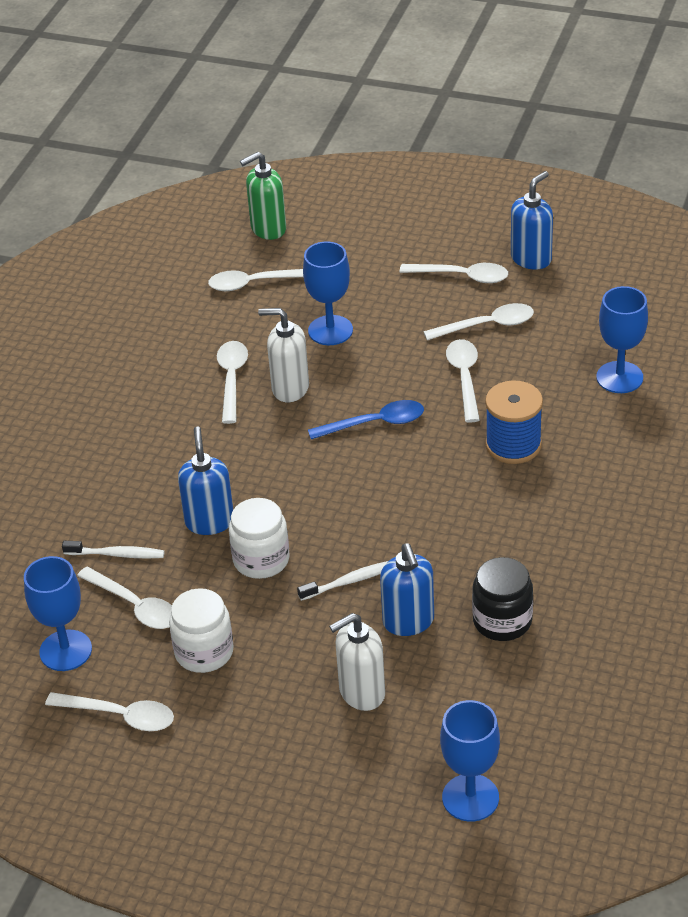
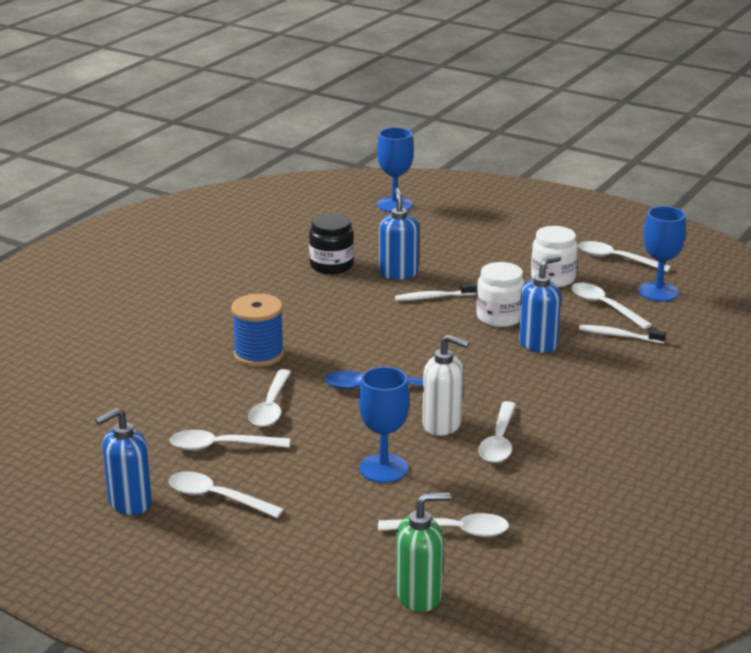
camera: 170 degrees left, 15 degrees down
(209, 521) = (538, 344): blue soap dispenser -> blue soap dispenser turned 135 degrees counterclockwise
(361, 692) = (445, 248): white soap dispenser -> none
(619, 377) = (130, 385): blue goblet -> none

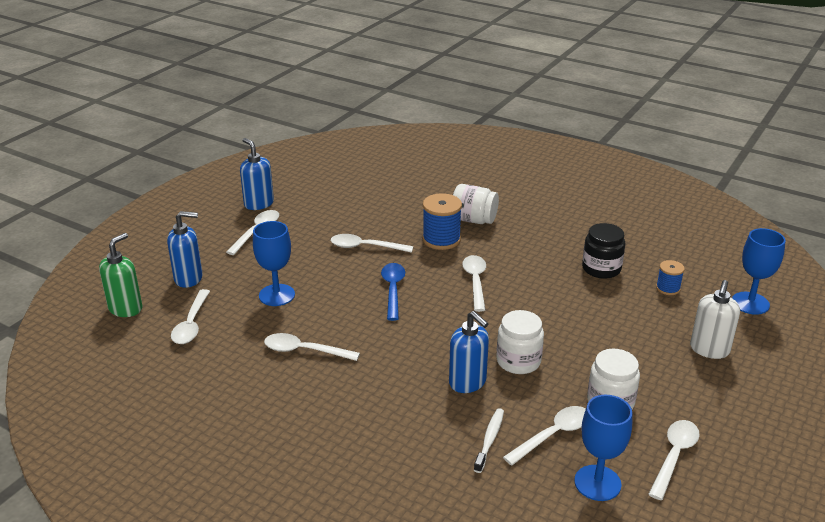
camera: 90 degrees right, 5 degrees up
(213, 332) = (473, 220): none -> white jar
(221, 446) = (316, 230): white spoon -> white spoon (475, 282)
(369, 237) = (668, 288): none -> blue spool
(398, 273) = (595, 304): blue soap dispenser -> blue soap dispenser (189, 278)
(419, 596) = (126, 308): green soap dispenser -> green soap dispenser turned 135 degrees counterclockwise
(433, 297) = (551, 323): white toothbrush -> none
(442, 425) = (332, 323): white soap dispenser -> white soap dispenser (709, 350)

